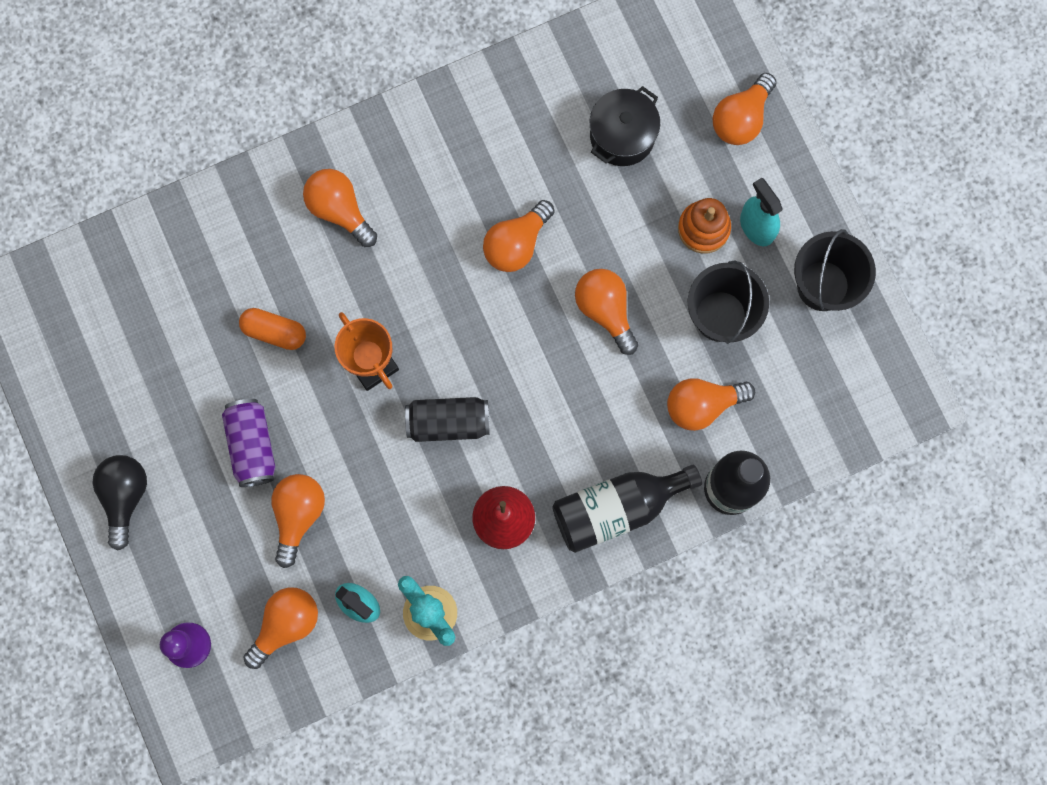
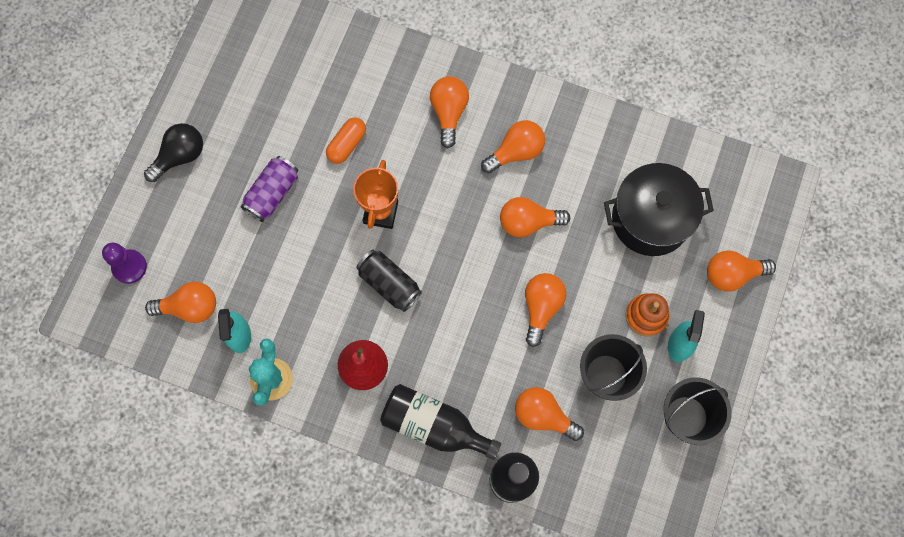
camera: 45 degrees right, 5 degrees down
(274, 332) = (347, 144): orange capsule -> orange capsule turned 60 degrees clockwise
(298, 515) = (257, 255): orange light bulb -> orange light bulb (516, 152)
(622, 136) = (650, 219): black pot -> black pot, size x1.52

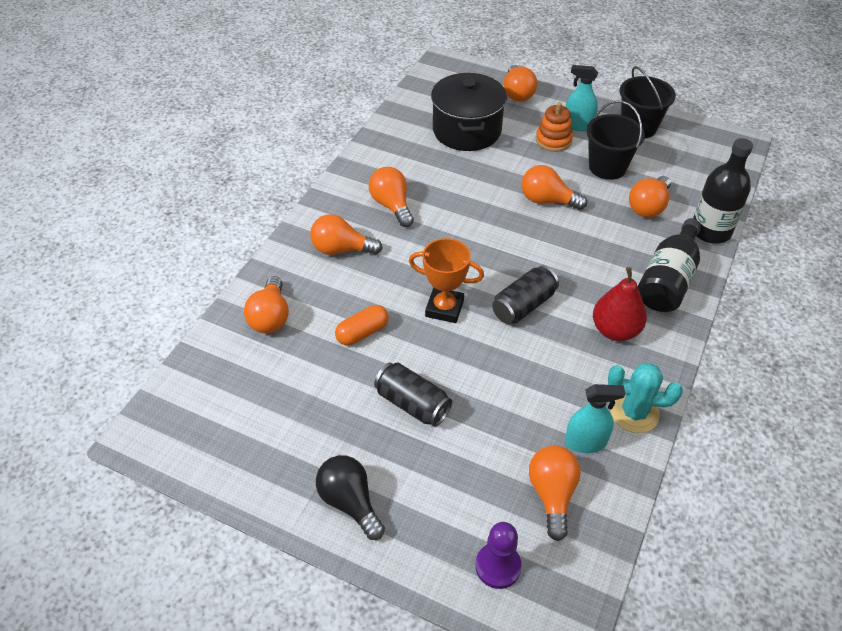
camera: 85 degrees left, 25 degrees down
(272, 193) = (412, 404): purple can -> black can
(347, 144) = (362, 333): orange capsule -> orange capsule turned 75 degrees counterclockwise
(528, 222) = (464, 203): orange light bulb -> orange light bulb (270, 317)

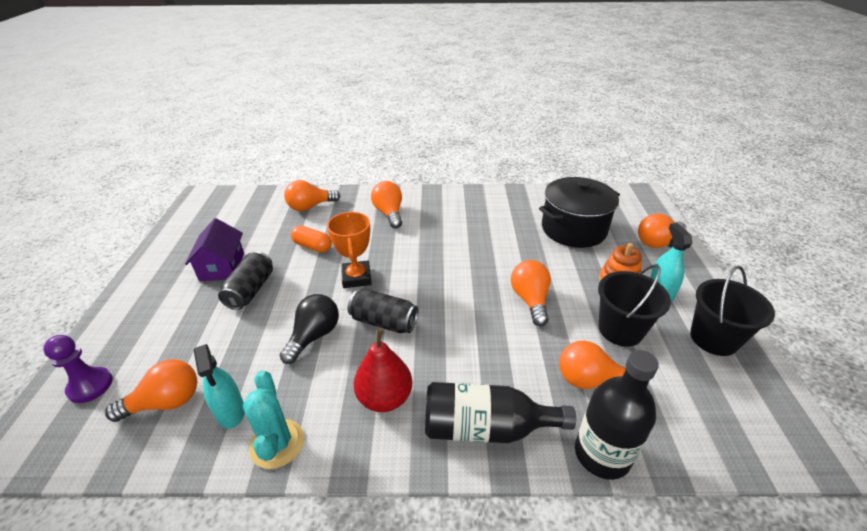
camera: 65 degrees right, 10 degrees down
(347, 426) = (222, 266): none -> purple house
(350, 502) = (154, 288): black light bulb -> black light bulb (314, 336)
(392, 206) = (450, 220): orange light bulb -> none

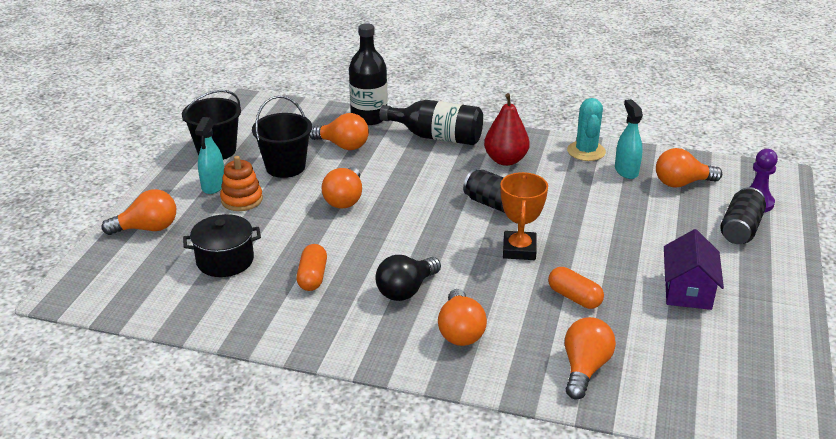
camera: 165 degrees left, 5 degrees down
(251, 290) = (641, 256): black can -> black can (740, 229)
(310, 207) = (584, 368): orange light bulb -> orange light bulb turned 60 degrees counterclockwise
(314, 336) = (564, 205): black light bulb -> black light bulb (406, 290)
(504, 229) = (312, 277): none -> orange capsule
(573, 229) = (225, 260): black pot -> black pot, size x0.66

